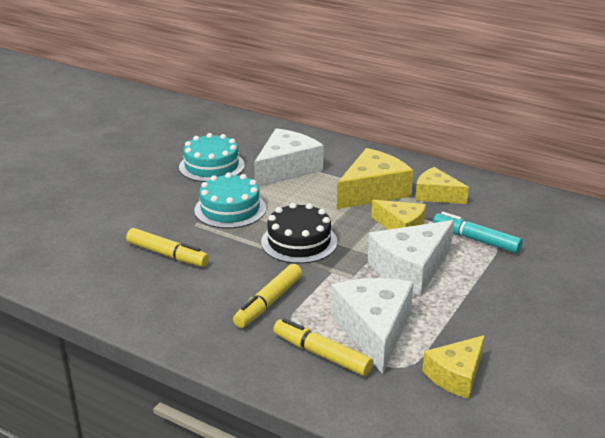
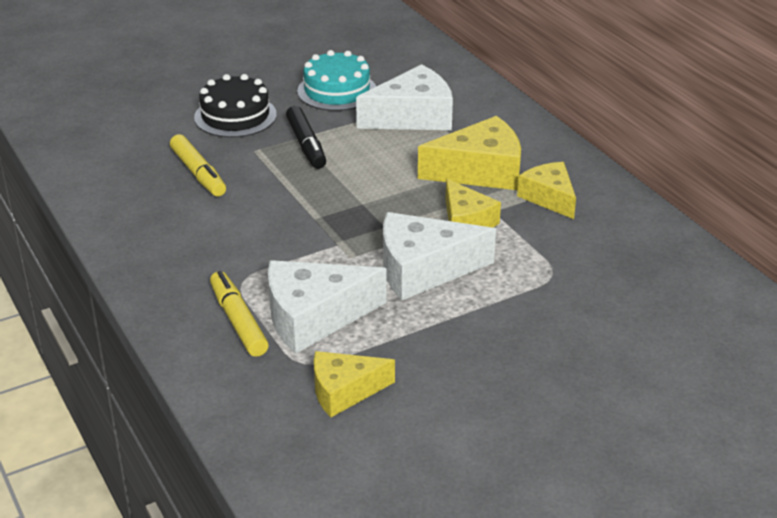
camera: 30 degrees right, 5 degrees up
(230, 209) = (306, 145): turquoise cake -> black marker
(269, 302) = (243, 253): yellow marker -> none
(299, 242) = (338, 202): black cake -> black cake (235, 116)
(374, 330) = (314, 317): white cheese -> white cheese turned 135 degrees counterclockwise
(476, 240) = (534, 263): turquoise marker -> none

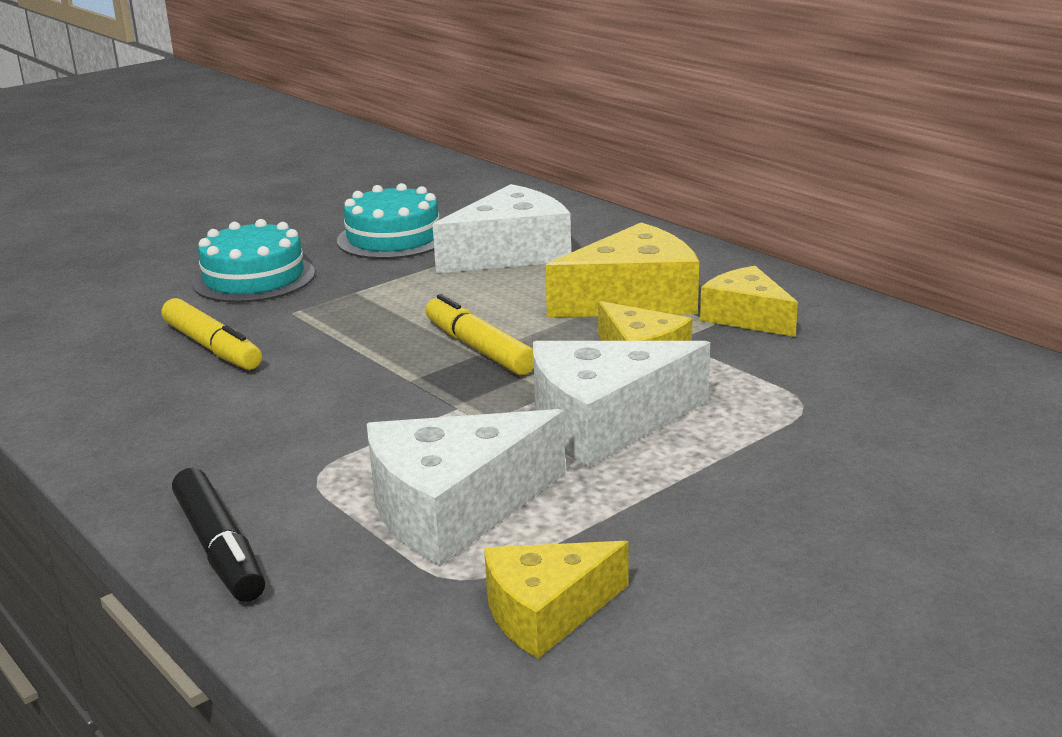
camera: 10 degrees left, 10 degrees down
(235, 116) = (254, 278): black cake -> turquoise cake
(238, 321) = (326, 532): yellow marker -> yellow marker (479, 349)
(306, 145) = (368, 298): black marker -> black marker (219, 548)

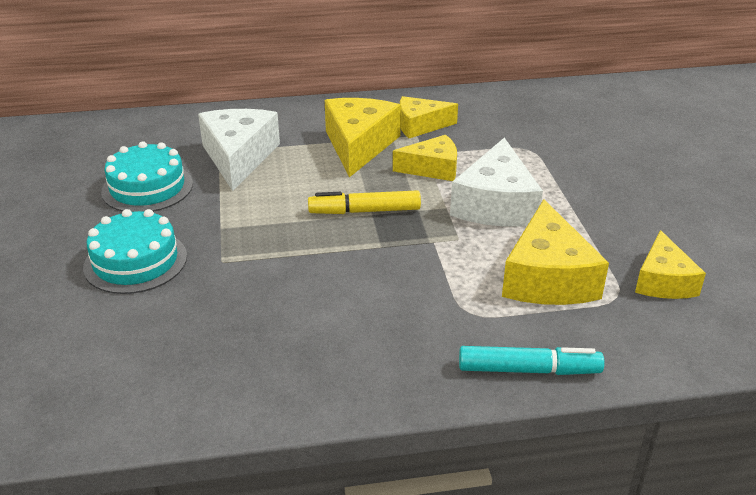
camera: 60 degrees left, 10 degrees up
(212, 347) = (238, 309): yellow marker -> none
(219, 548) = (528, 370): black marker -> turquoise marker
(454, 508) = (547, 277): white cheese -> yellow cheese

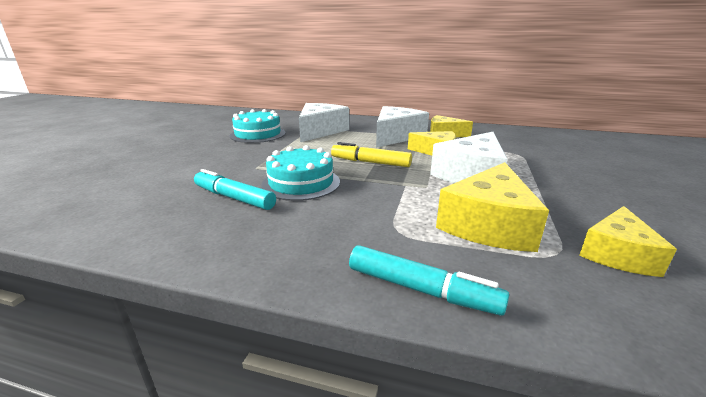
camera: 25 degrees right, 10 degrees down
(135, 261) = (210, 159): turquoise cake -> turquoise cake (301, 183)
(252, 320) = (234, 198): none -> turquoise marker
(359, 145) = (396, 136): yellow cheese -> white cheese

